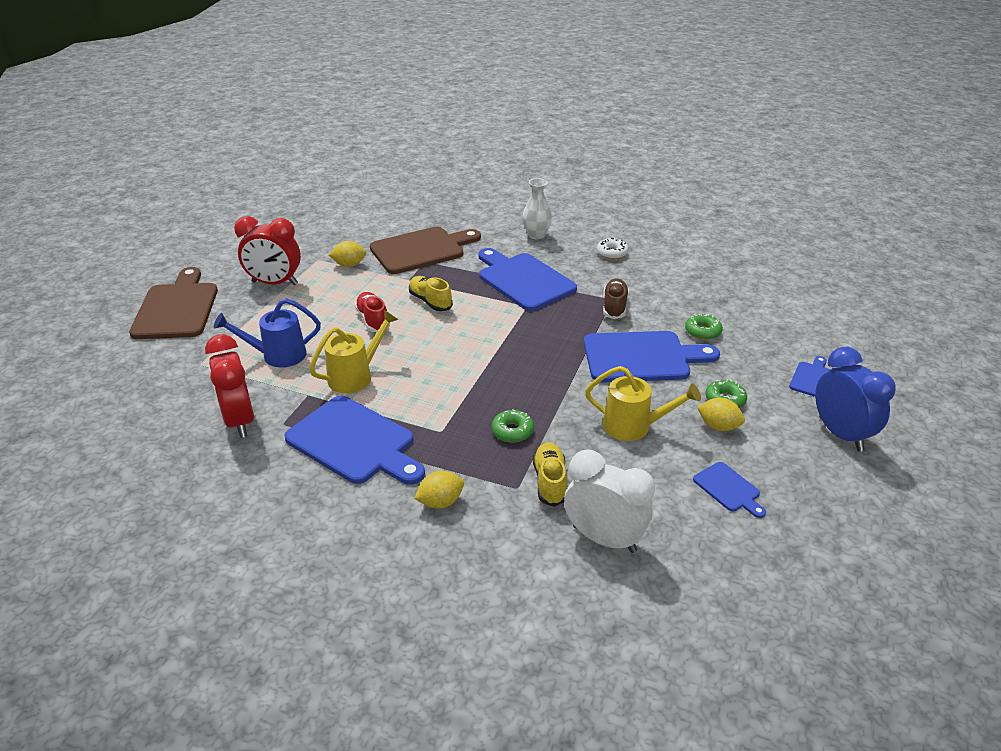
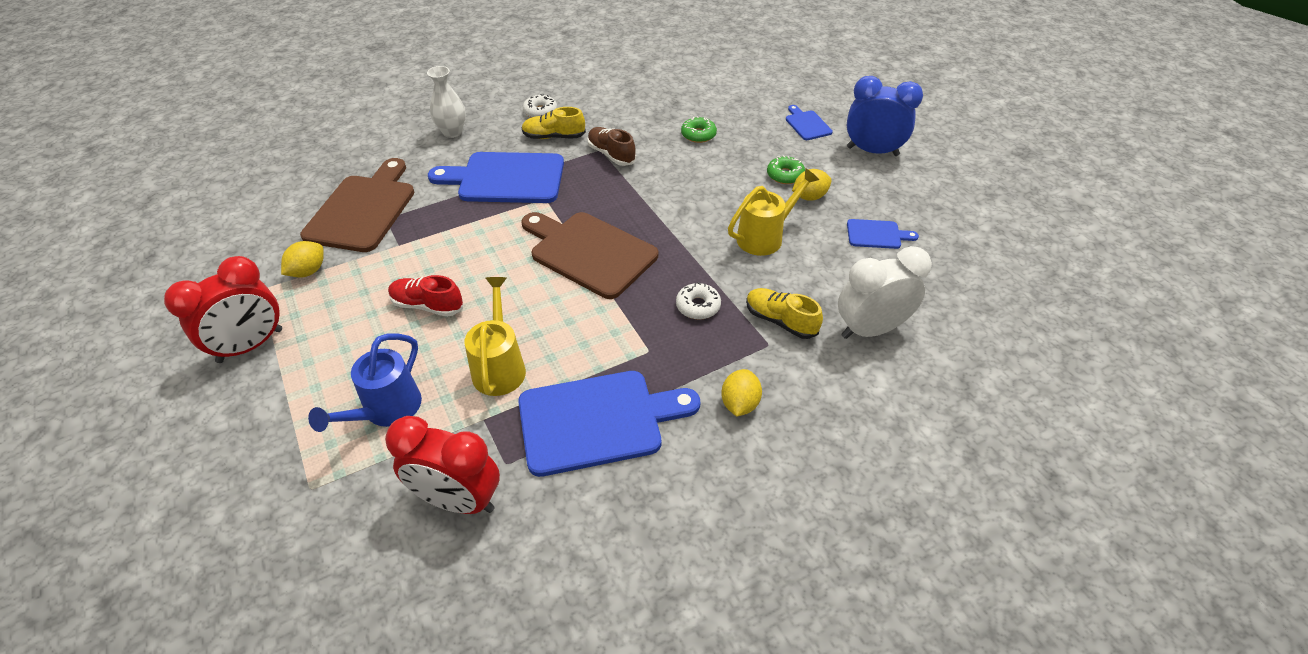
camera: 50 degrees left, 10 degrees up
(177, 308) = (165, 460): brown cutting board -> brown cutting board (589, 252)
(430, 301) = (454, 251): yellow shoe -> yellow shoe (554, 137)
(512, 431) = (698, 306): green donut -> white donut
(642, 357) = (691, 181): blue cutting board -> none

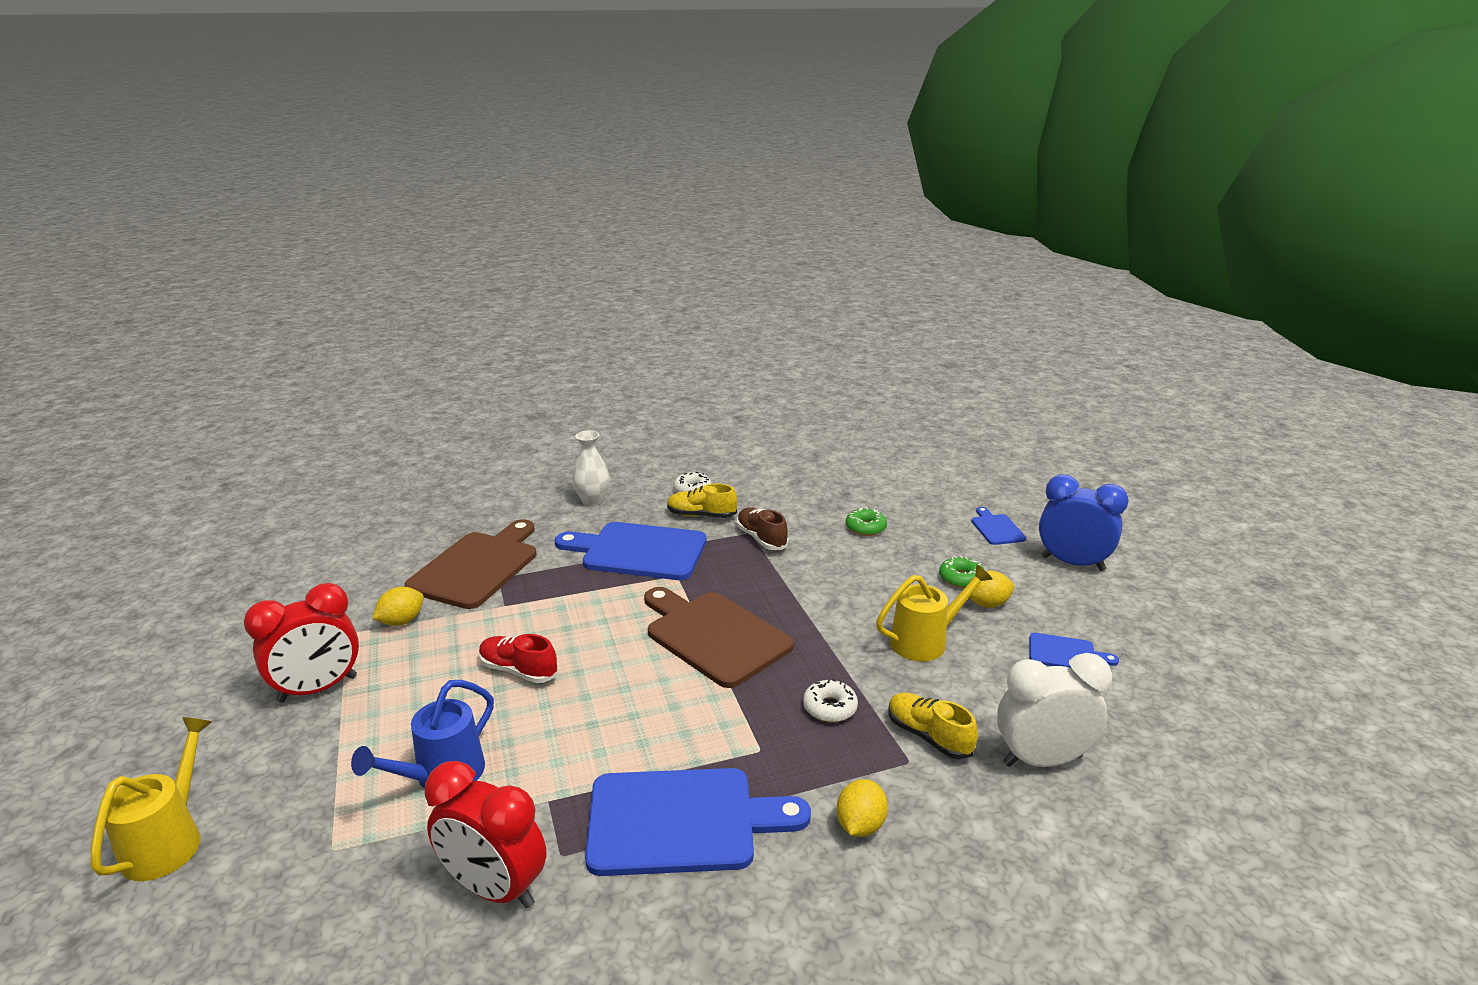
camera: 10 degrees right, 20 degrees down
(499, 366) = (582, 744): yellow watering can -> yellow watering can (169, 840)

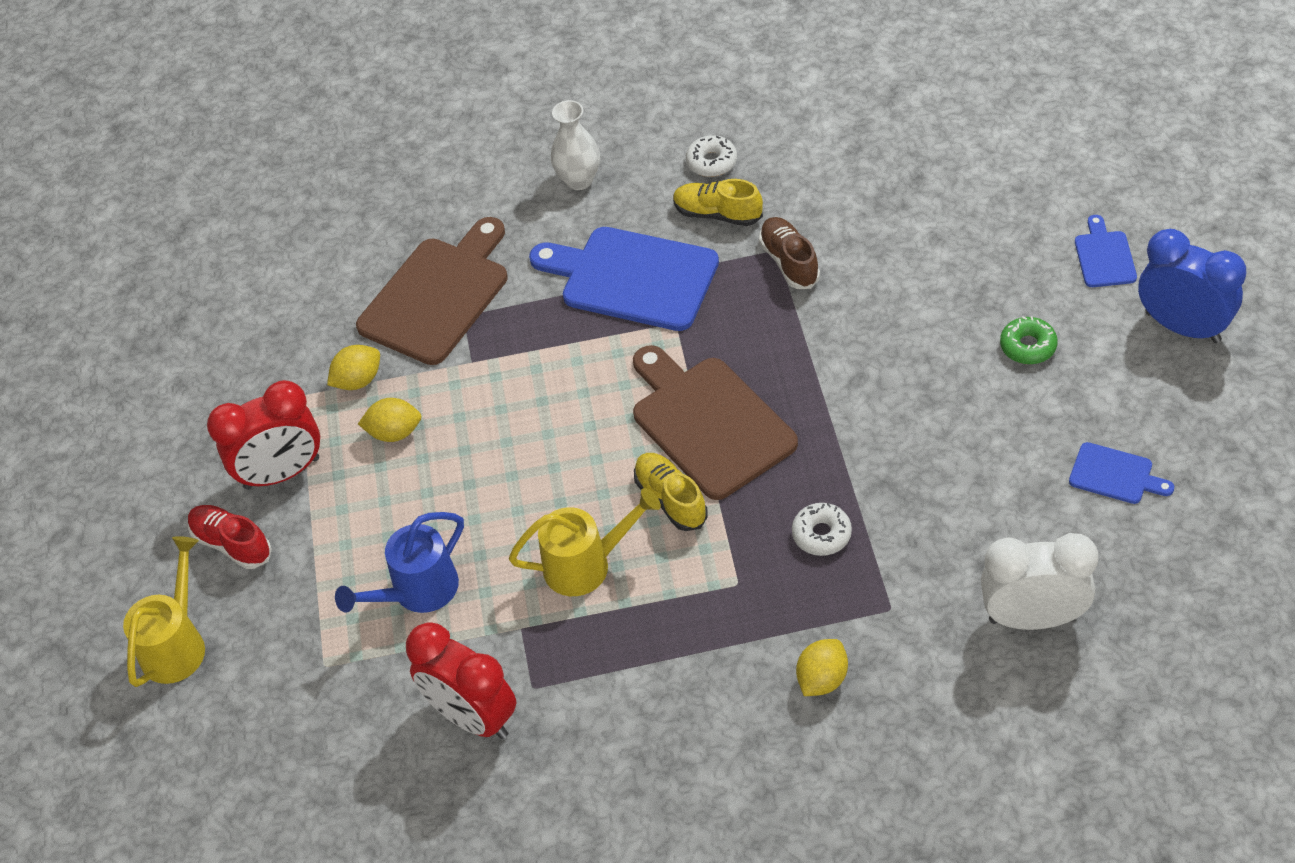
camera: 15 degrees right, 25 degrees up
(518, 670) = (489, 461): red shoe -> red shoe (232, 544)
(681, 821) = (648, 660): blue cutting board -> none
(865, 528) = (929, 247): green donut -> none
(926, 641) = (955, 446): yellow watering can -> yellow watering can (587, 564)
(928, 736) = (920, 579): yellow shoe -> yellow shoe (671, 499)
(987, 604) = (1047, 391): yellow lemon -> yellow lemon (394, 432)

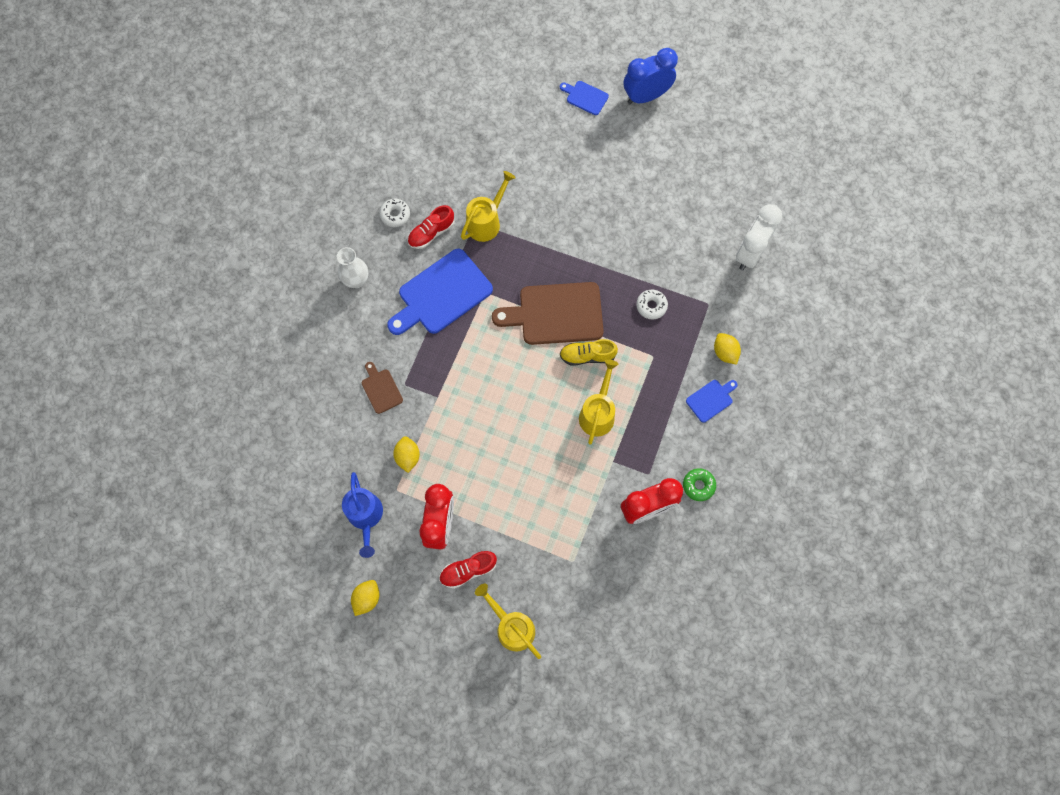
camera: 65 degrees left, 20 degrees up
(394, 432) = (455, 457): yellow lemon -> yellow lemon (367, 598)
(417, 592) = (560, 497): blue watering can -> blue watering can (366, 517)
(438, 295) = (381, 389): brown cutting board -> brown cutting board, size x0.48
(717, 214) = (431, 233): yellow shoe -> red shoe
(789, 262) = (487, 221): brown shoe -> yellow watering can
(1028, 346) = (611, 160): green donut -> green donut (698, 485)
(1115, 475) = (702, 175): blue cutting board -> blue cutting board (711, 399)

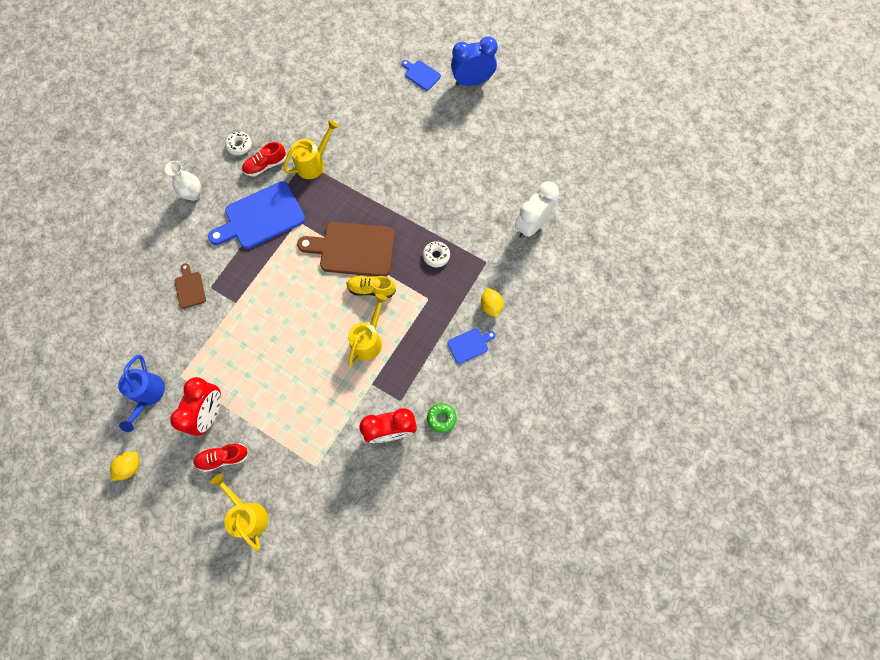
camera: 10 degrees right, 0 degrees up
(408, 457) = (197, 349): yellow lemon -> none

